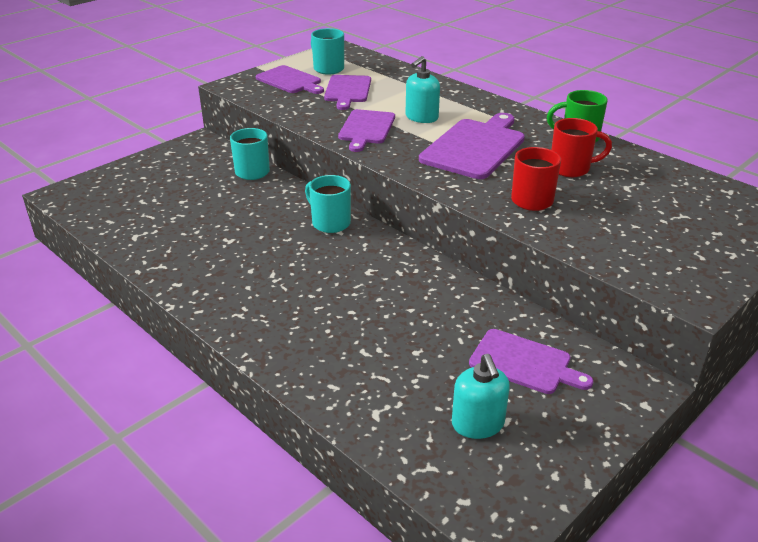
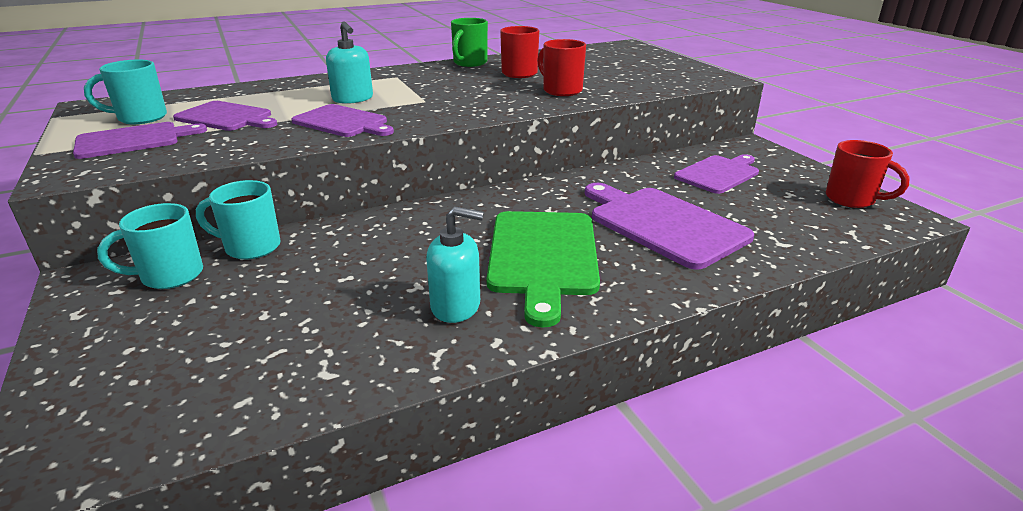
camera: 70 degrees left, 5 degrees down
(289, 281) = (543, 256): none -> green cutting board
(330, 223) = (437, 216): turquoise mug -> turquoise mug (169, 276)
(475, 147) = (445, 91): purple cutting board -> purple cutting board (663, 224)
(478, 424) = (795, 204): turquoise soap dispenser -> turquoise soap dispenser (456, 306)
(523, 474) = (852, 199): none -> red mug

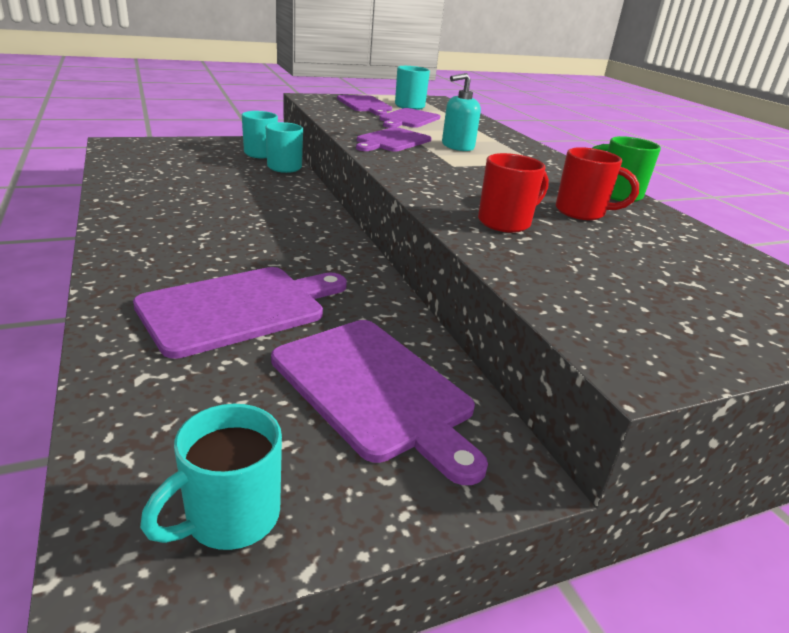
camera: 90 degrees right, 0 degrees up
(456, 306) = (165, 209): turquoise soap dispenser -> none
(543, 256) = (212, 242): green cutting board -> none
(718, 174) = (375, 390): purple cutting board -> purple cutting board, size x1.52
(852, 199) = (229, 518): red mug -> turquoise mug

